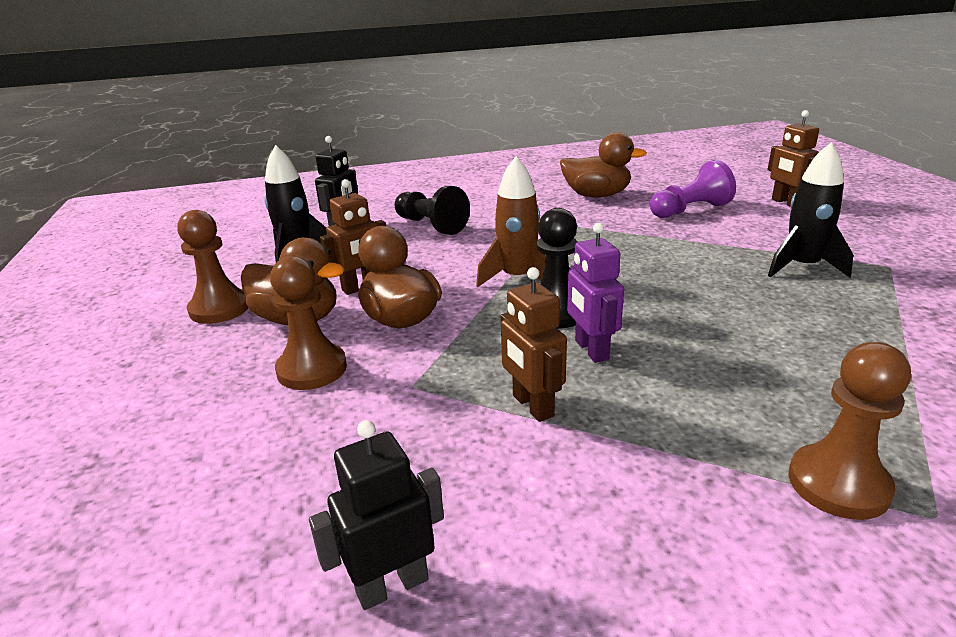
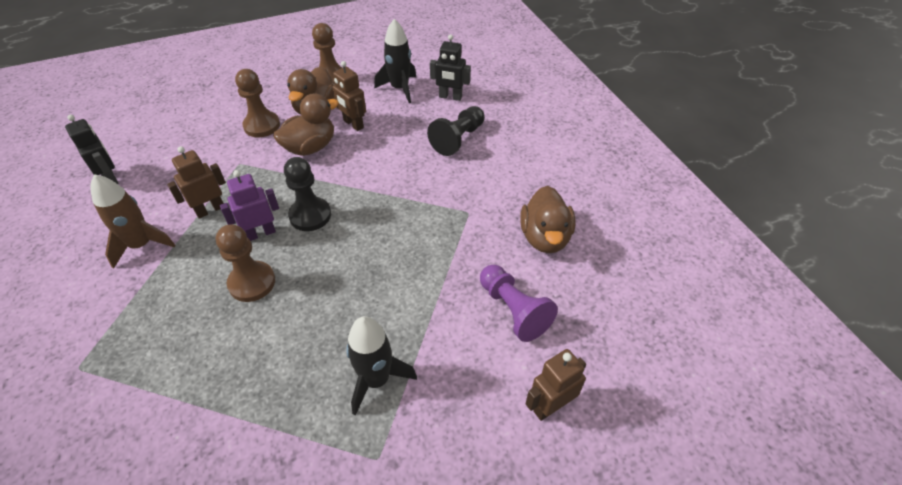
camera: 80 degrees right, 20 degrees up
(517, 278) = (362, 194): brown rocket -> brown rocket (141, 245)
(838, 484) = (113, 331): brown pawn -> brown pawn (252, 282)

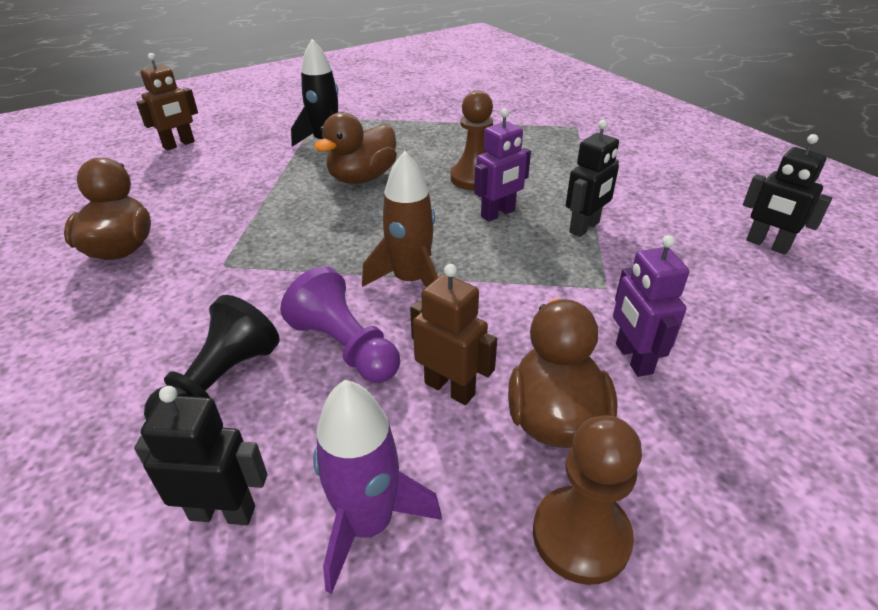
camera: 170 degrees right, 10 degrees down
(141, 245) = (625, 191): brown rocket -> brown rocket (411, 281)
(210, 210) = (584, 228): brown robot -> black robot
(262, 126) = (633, 358): brown pawn -> purple robot
(310, 147) = (507, 328): brown duck -> brown duck (362, 178)
(310, 215) = (447, 236): black pawn -> none
(399, 89) = (368, 524): black rocket -> purple rocket
(513, 310) = (190, 187): purple pawn -> purple pawn (345, 347)

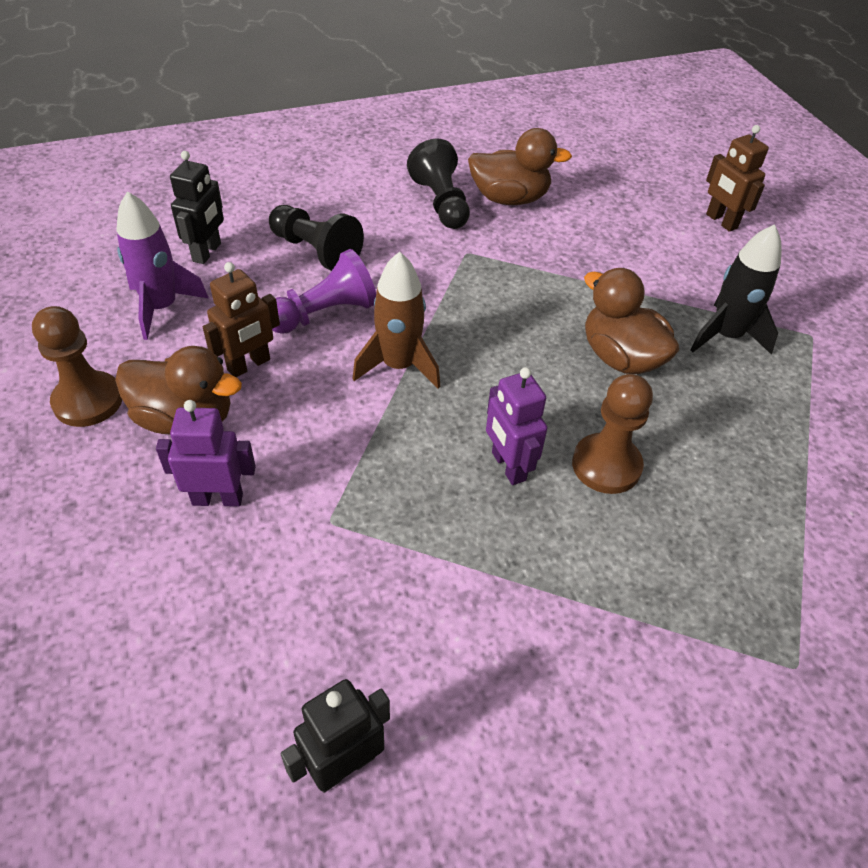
camera: 100 degrees right, 10 degrees up
(121, 295) = (441, 203): none -> black pawn
(584, 228) = (452, 547): black robot -> none

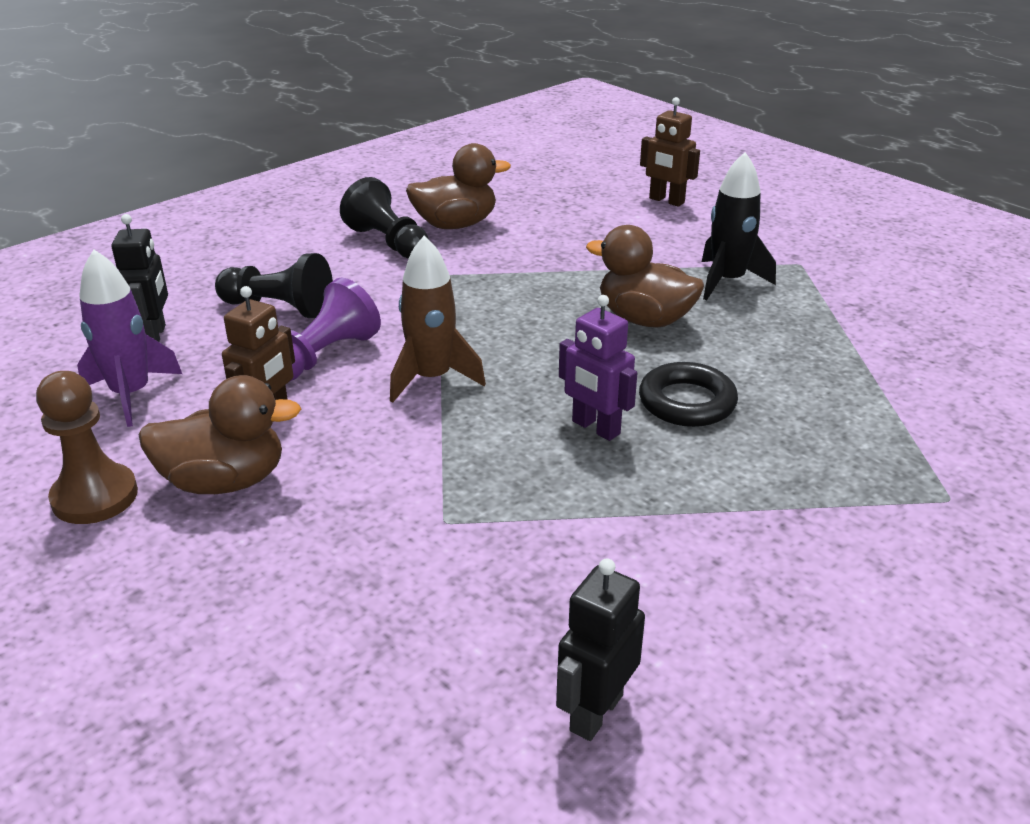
camera: 20 degrees left, 15 degrees down
(218, 498) = (308, 538): purple robot -> none
(606, 465) = (687, 402): brown pawn -> black ring

